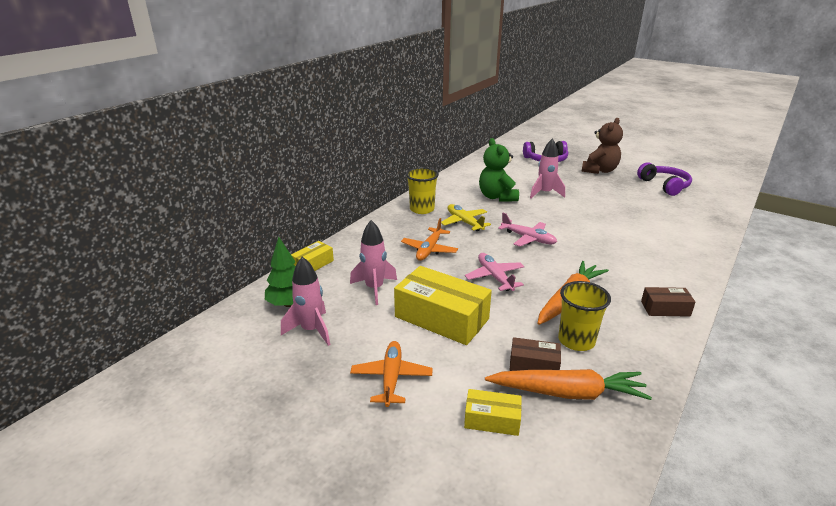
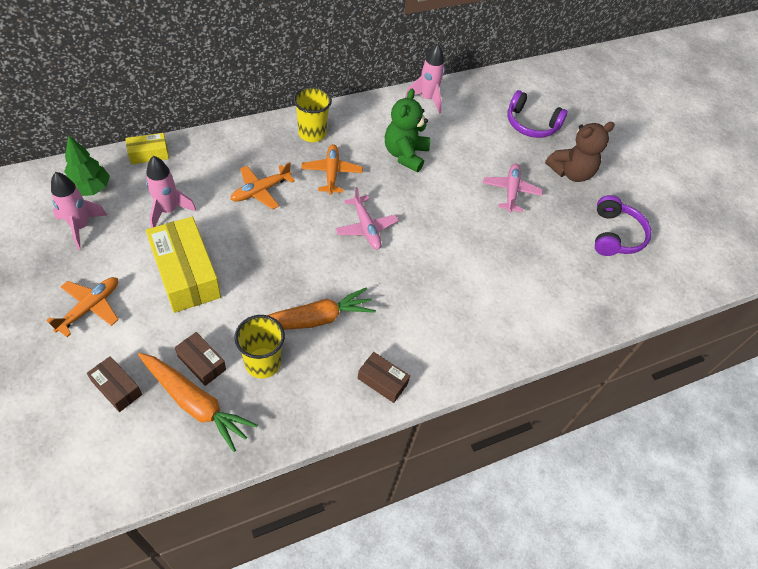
camera: 25 degrees right, 25 degrees up
(464, 222) = (331, 173): yellow plane -> orange plane
(492, 420) = (117, 388): yellow box -> brown box
(494, 277) = (279, 256): pink plane -> pink plane (511, 191)
(544, 193) = (461, 175): pink rocket -> pink rocket (427, 99)

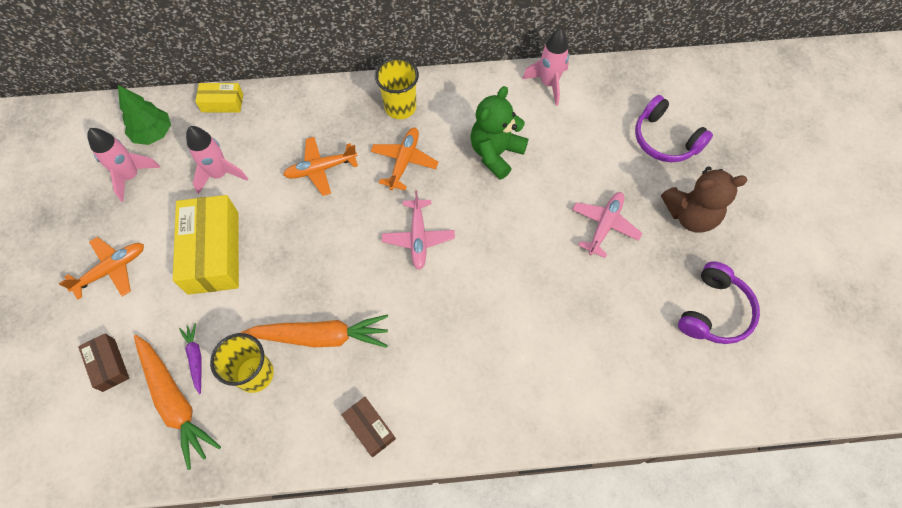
camera: 25 degrees right, 10 degrees up
(201, 363) = (195, 358): brown box -> purple carrot

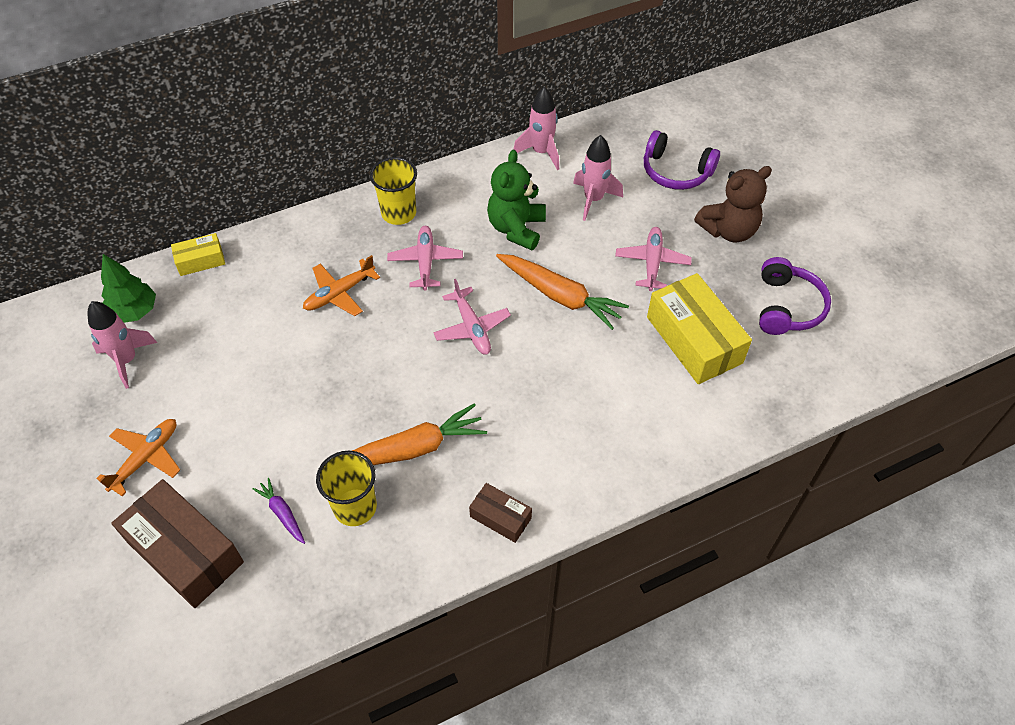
camera: 20 degrees left, 10 degrees down
(109, 365) = (185, 552): brown box -> brown box, size x1.95
(175, 402) = (278, 562): orange carrot -> orange carrot (560, 296)
(213, 252) = (256, 406): yellow box -> yellow box (694, 340)
(220, 174) = (229, 330): pink rocket -> pink rocket (593, 199)
(404, 161) = (425, 262): orange plane -> pink plane

